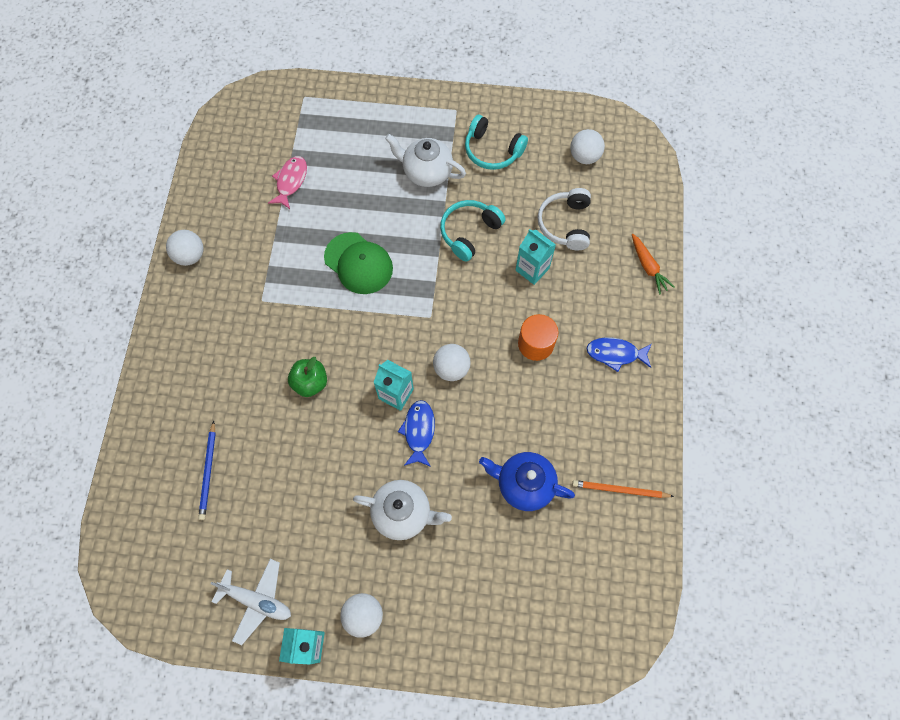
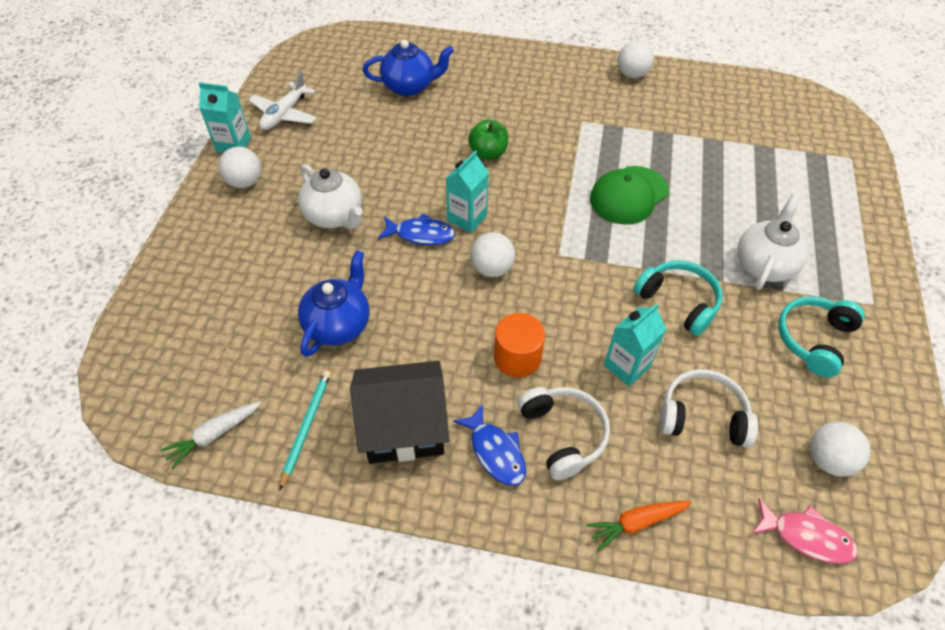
camera: 95 degrees right, 15 degrees down
(208, 471) = (409, 86): blue pencil -> blue teapot
(290, 181) = (730, 144): pink fish -> pink fish (806, 536)
(403, 513) = (335, 216): white teapot -> white teapot turned 60 degrees counterclockwise
(594, 311) = (563, 434): none -> white headphones
(607, 418) = (404, 427): none -> black house
(615, 354) = (495, 452): blue fish -> blue fish turned 135 degrees clockwise
(620, 490) = (306, 427): orange pencil -> turquoise pencil
(639, 560) = (214, 435): none -> white carrot

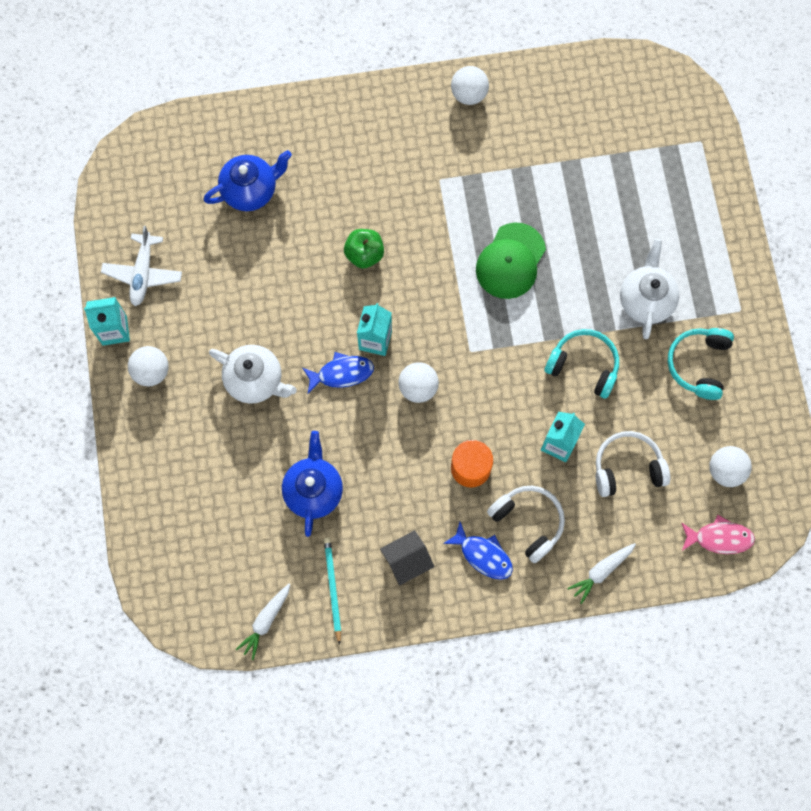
camera: 20 degrees left, 20 degrees up
(404, 427) = (407, 561): black house -> black house, size x0.58
(636, 523) = (601, 572): orange carrot -> white carrot

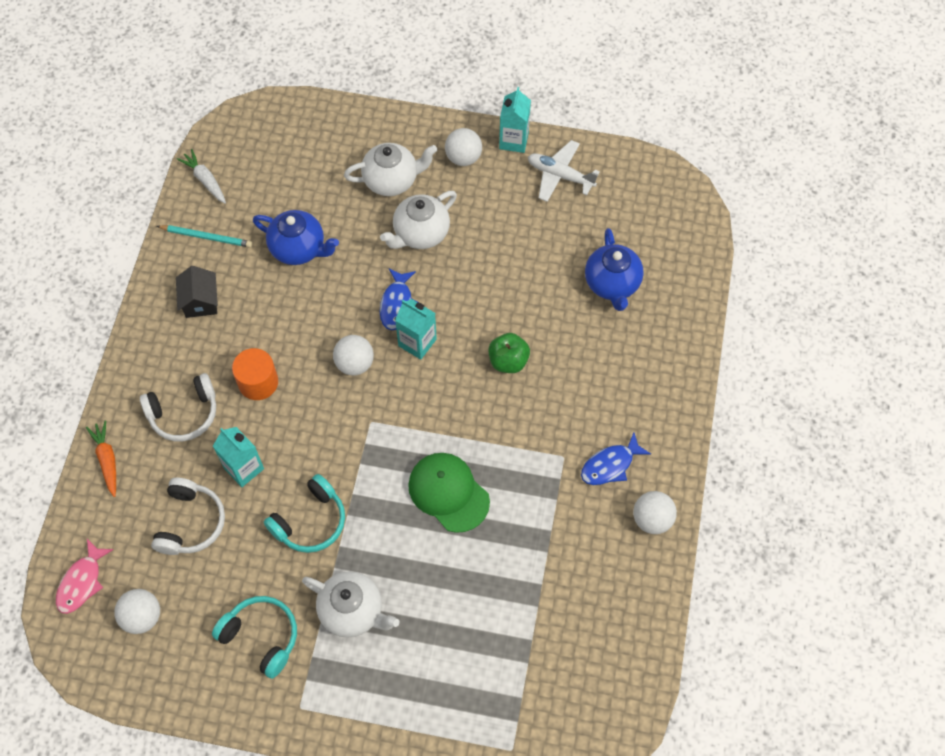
camera: 110 degrees right, 10 degrees down
(202, 431) = (392, 180): none -> white teapot
(483, 555) = (174, 365): blue fish -> blue fish (610, 465)
(601, 572) = (107, 460): white carrot -> orange carrot

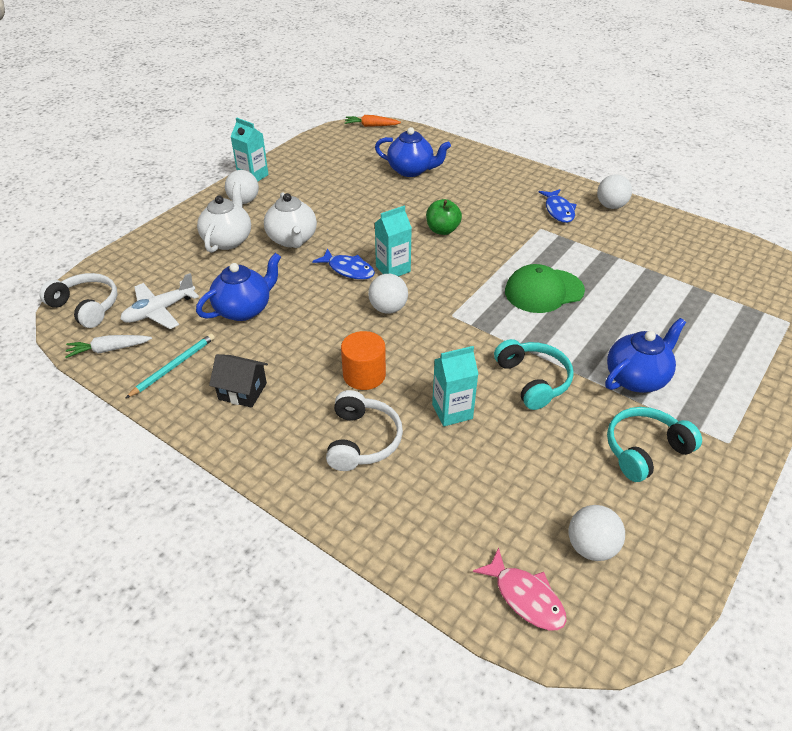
camera: 65 degrees left, 20 degrees down
(107, 460) = (378, 525): orange carrot -> orange carrot (371, 126)
(191, 522) = (493, 470): white headphones -> white headphones (86, 307)
(352, 611) = (636, 378): white teapot -> blue teapot
(560, 175) = (303, 166): white plane -> white plane (159, 311)

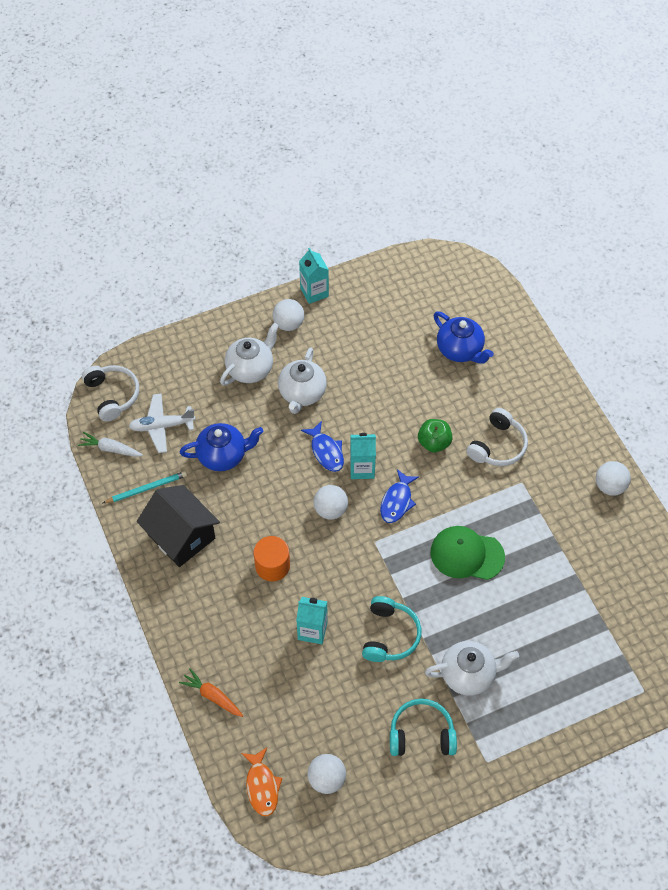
camera: 30 degrees right, 15 degrees up
(242, 391) = (181, 536): black house -> black house, size x1.71
(362, 440) = (236, 621): white headphones -> white headphones (498, 446)
(371, 126) = (465, 264): orange carrot -> orange carrot (212, 696)
(525, 597) = (262, 786): pink fish -> orange fish
(558, 211) = (556, 468): blue fish -> blue fish (397, 501)
(636, 378) = (468, 674): blue teapot -> white teapot

